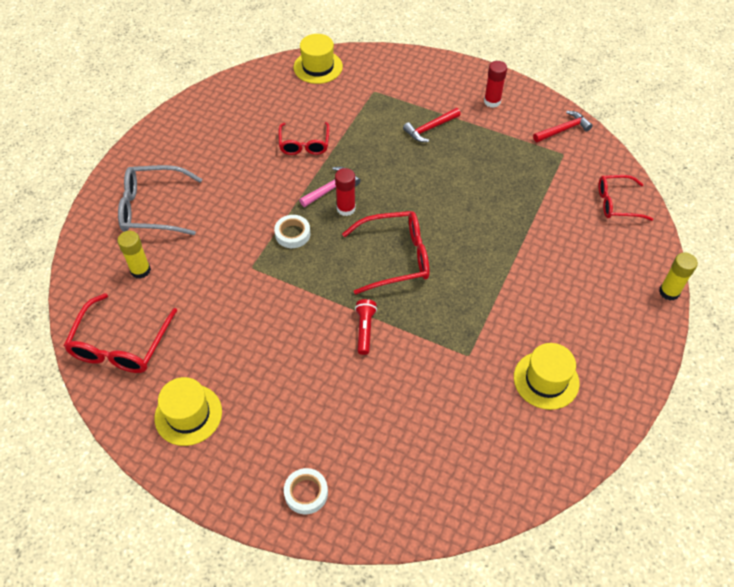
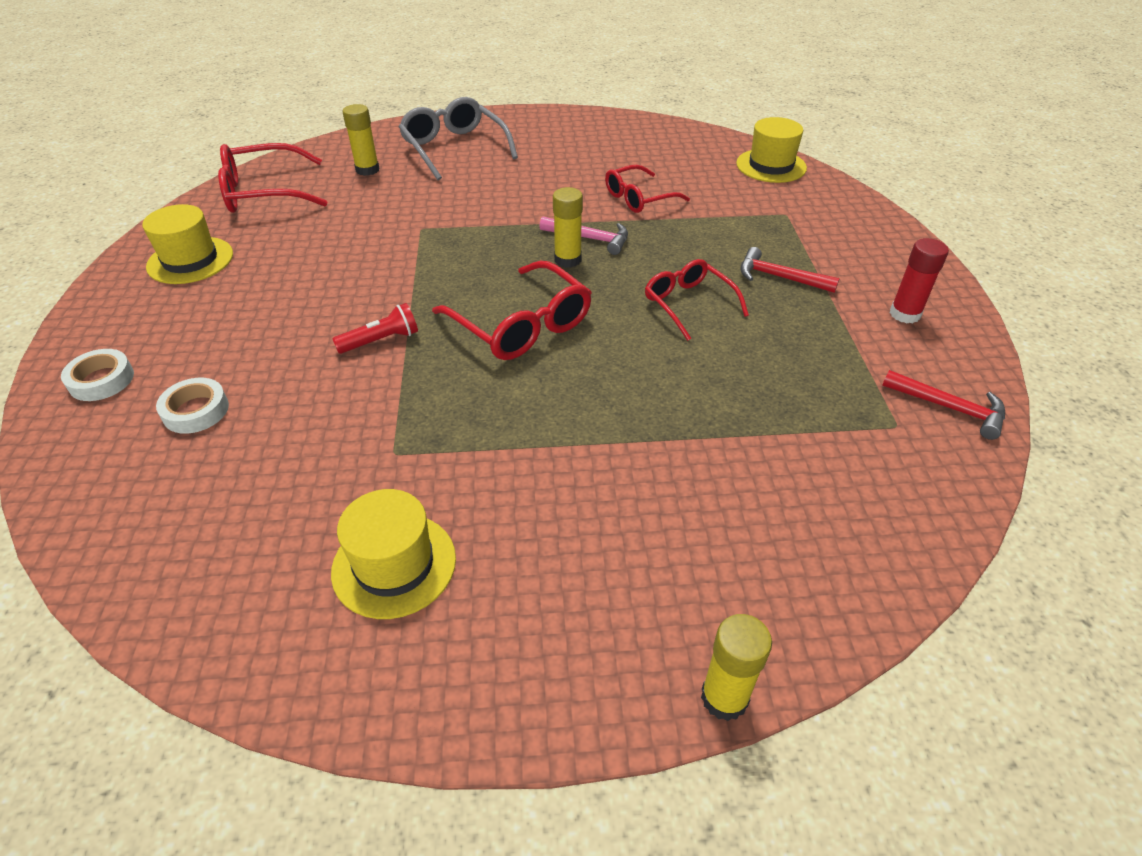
camera: 60 degrees right, 10 degrees down
(292, 234) = (492, 237): white tape -> white tape (196, 411)
(346, 208) = (567, 260): red glue stick -> yellow glue stick
(616, 203) = (866, 535): red glasses -> red glasses (688, 304)

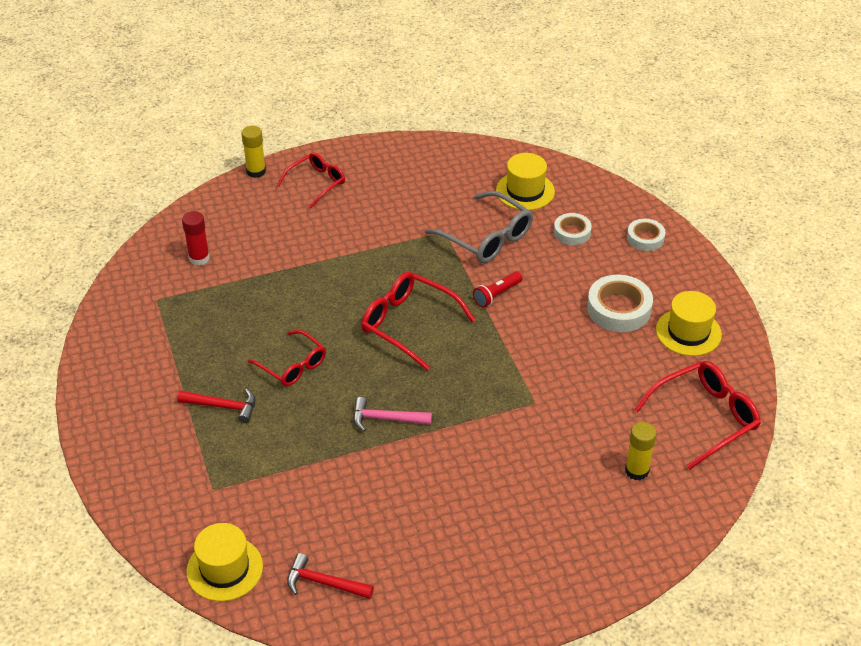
camera: 165 degrees right, 0 degrees up
(241, 297) = (619, 309): none -> white tape
(394, 564) = (414, 187): yellow hat -> yellow hat (525, 191)
(454, 148) = (573, 527): grey glasses -> grey glasses (487, 238)
(567, 260) = (397, 391): yellow glue stick -> none
(638, 198) = (355, 483): red glasses -> red glasses (316, 183)
(905, 314) = (130, 388): red glue stick -> red glue stick (199, 258)
(950, 408) = (120, 317): red hammer -> red hammer (323, 583)

